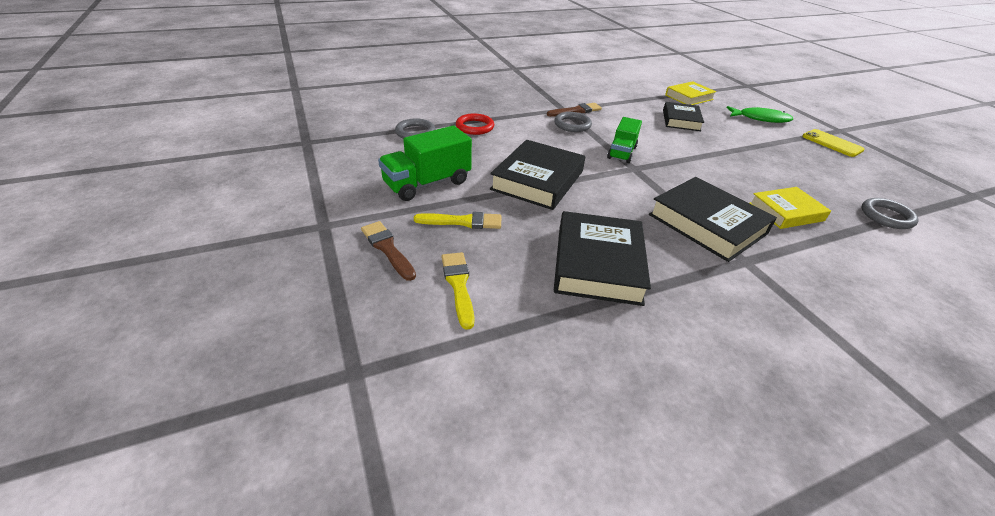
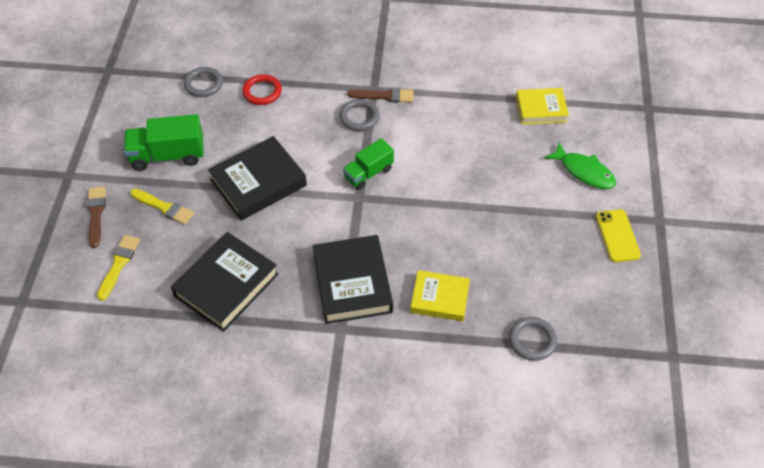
camera: 30 degrees right, 15 degrees up
(681, 120) = (484, 145): black book -> none

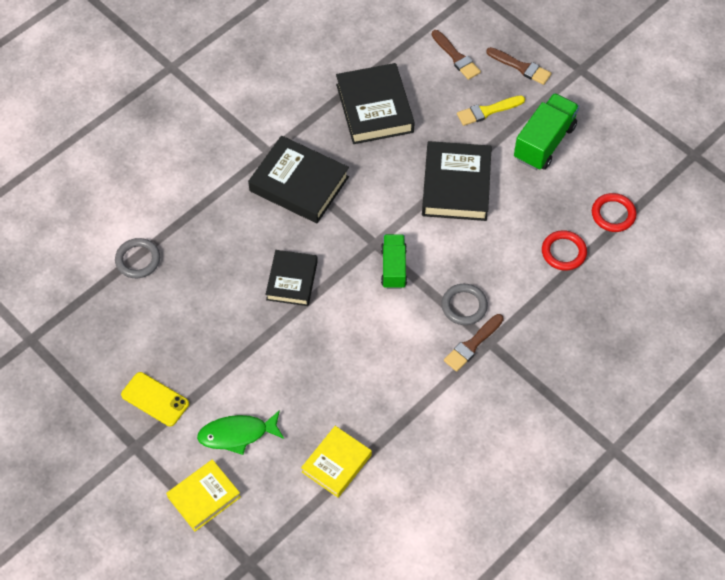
camera: 130 degrees right, 5 degrees up
(119, 264) = (456, 57): yellow brush -> brown brush
(204, 84) = (613, 214): grey ring -> red ring
(440, 298) = (230, 229): yellow book -> yellow book (204, 497)
(441, 225) = (292, 280): none -> black book

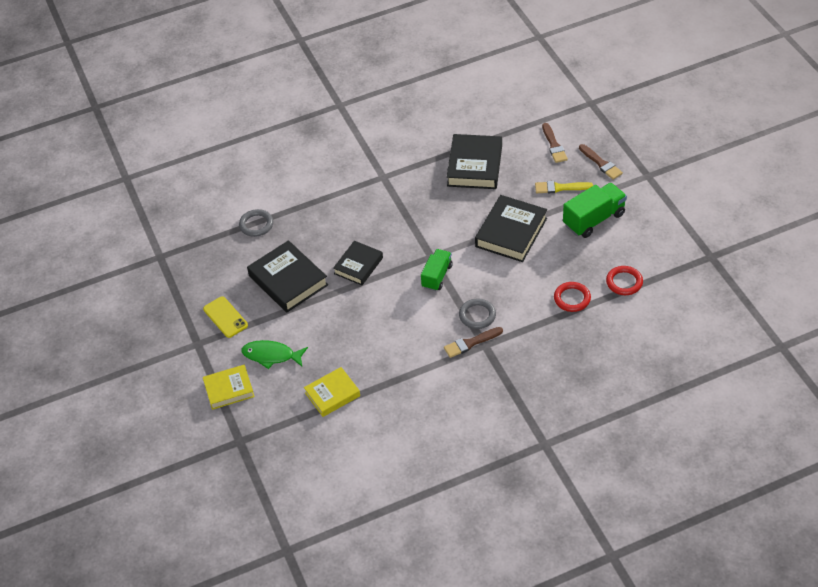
camera: 25 degrees right, 10 degrees down
(299, 184) = (394, 203): black book -> black book (288, 280)

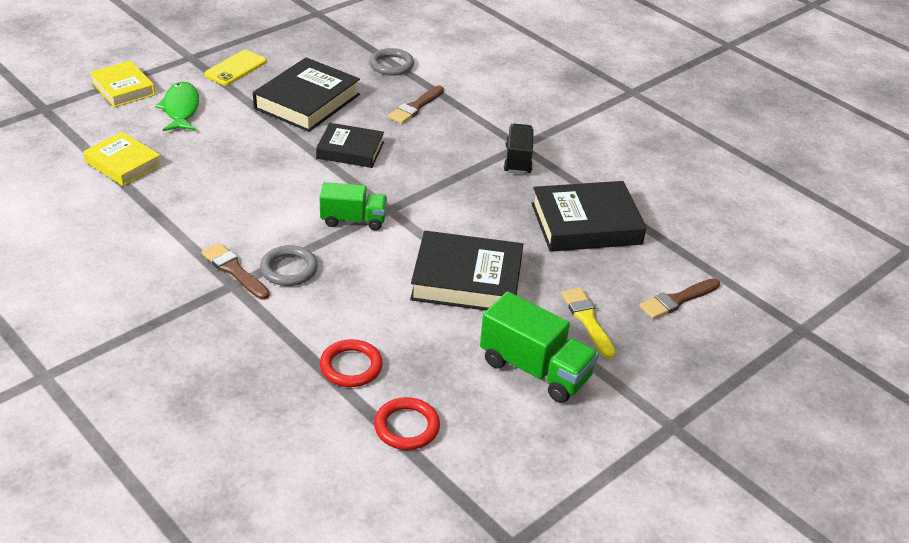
camera: 65 degrees right, 10 degrees down
(398, 182) = (518, 160): none -> black truck
(601, 163) = (668, 361): brown brush -> brown brush (415, 107)

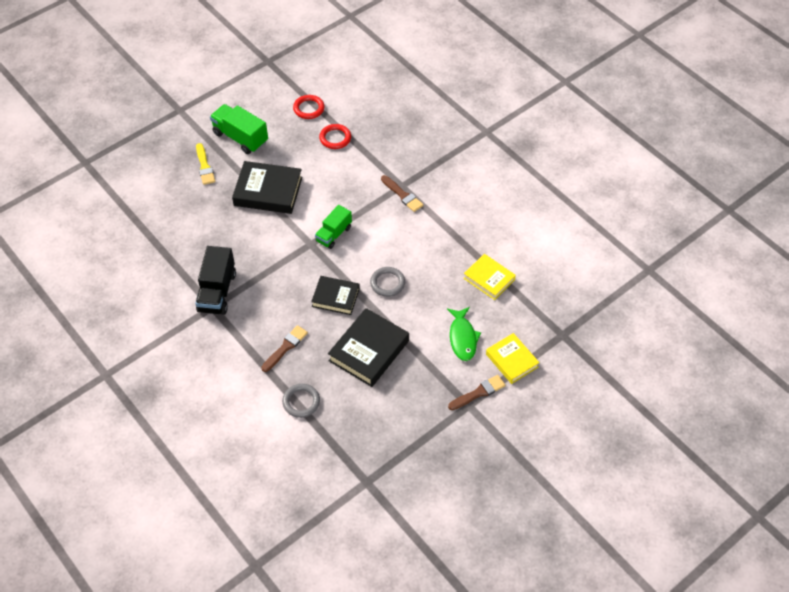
camera: 175 degrees left, 15 degrees up
(235, 68) = (429, 391): yellow phone -> none
(289, 269) = (371, 196): grey ring -> grey ring (387, 283)
(353, 220) = (333, 234): green truck -> green truck turned 60 degrees counterclockwise
(518, 160) = (217, 292): black truck -> black truck, size x1.50
(586, 224) = (185, 235): black book -> none
(677, 300) = (148, 180): brown brush -> brown brush (479, 392)

